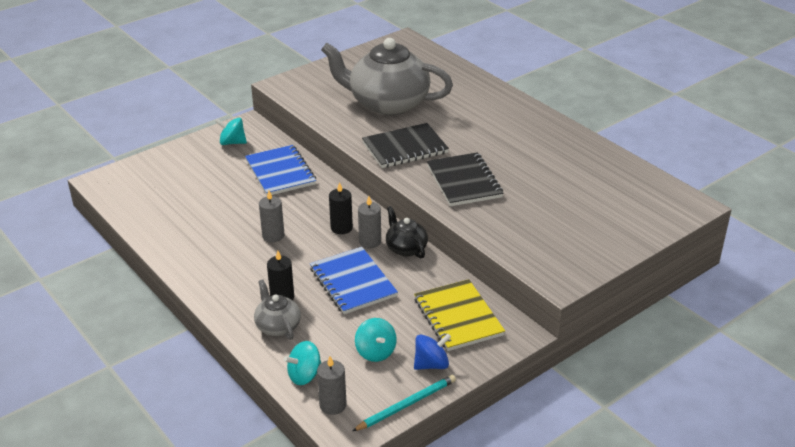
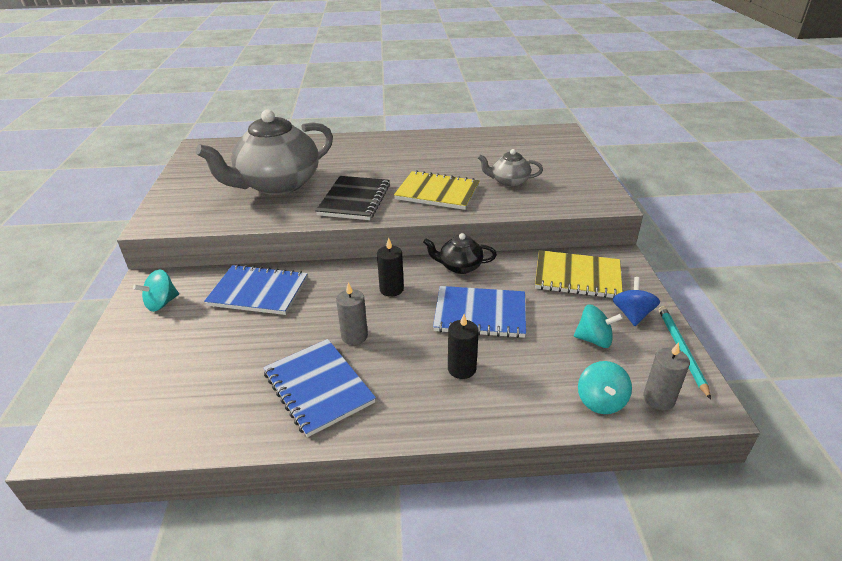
camera: 55 degrees left, 0 degrees up
(212, 245) = (318, 388): none -> blue notebook
(277, 326) = (506, 390): grey teapot -> grey teapot (509, 182)
(370, 241) = (430, 281): grey candle -> none
(464, 181) = (437, 192): black notebook -> yellow notebook

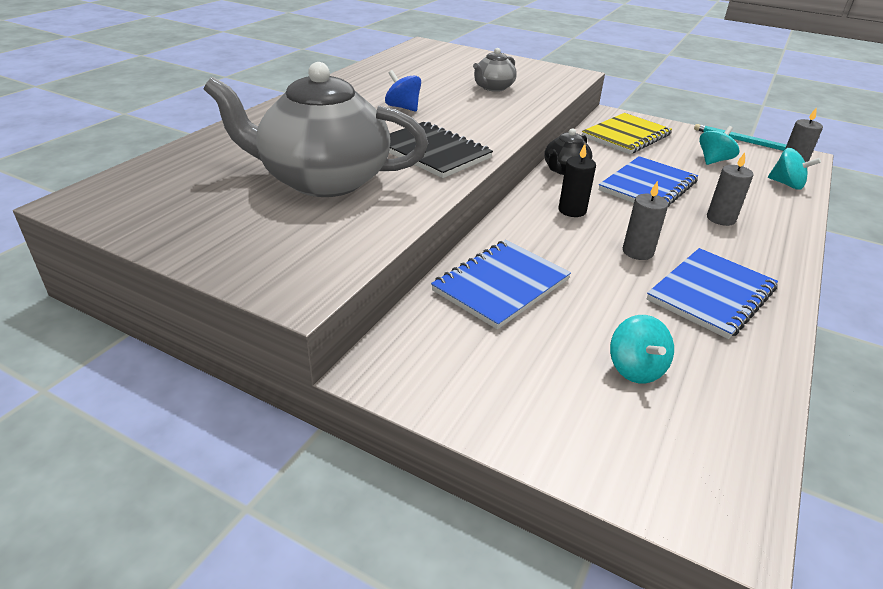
camera: 60 degrees left, 0 degrees up
(161, 303) = (453, 367): turquoise spinning top -> turquoise spinning top (635, 368)
(277, 184) = (323, 180): grey teapot -> grey teapot turned 105 degrees clockwise
(318, 388) = (711, 294): blue notebook -> blue notebook turned 45 degrees counterclockwise
(437, 192) = (473, 116): yellow notebook -> none
(461, 369) = (721, 219): black candle -> grey candle
(632, 314) = (691, 138): blue spinning top -> blue spinning top (403, 107)

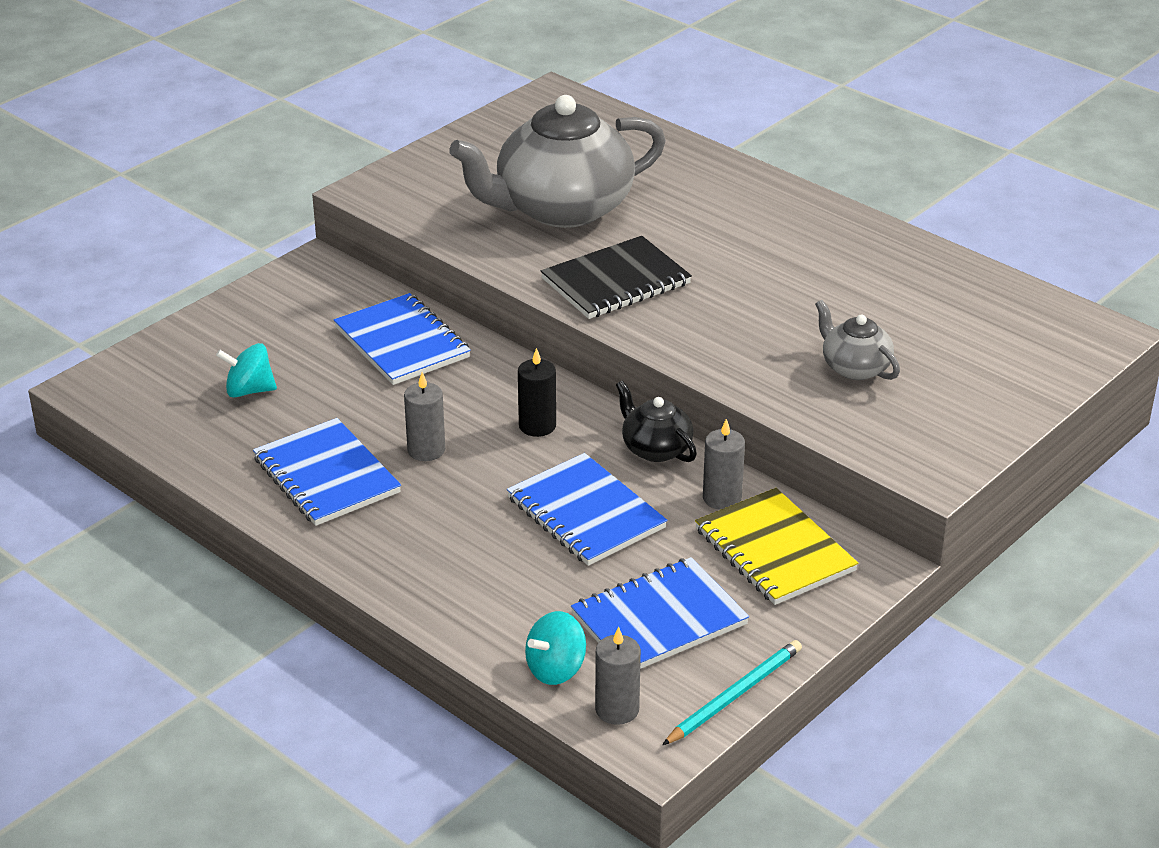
camera: 105 degrees right, 0 degrees up
(323, 180) = (561, 209): grey teapot -> grey teapot turned 135 degrees counterclockwise
(403, 107) = (771, 277): blue spinning top -> none
(713, 160) = (659, 619): turquoise spinning top -> blue notebook
(721, 219) = (476, 549): grey candle -> grey candle (722, 498)

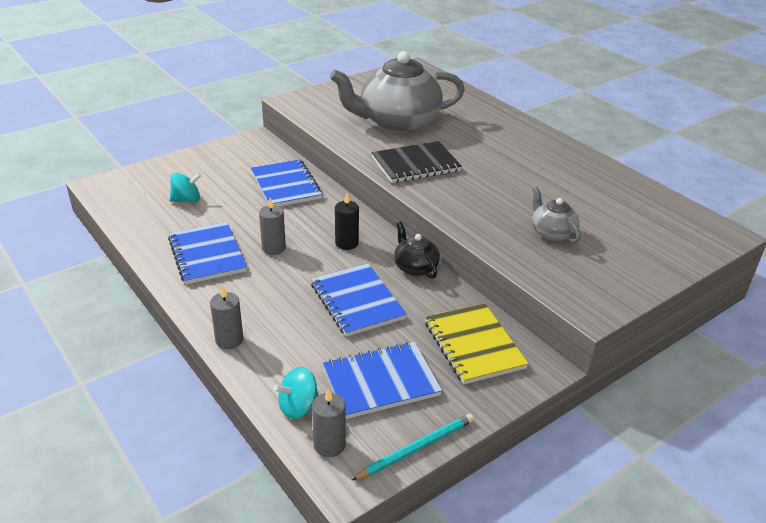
camera: 10 degrees right, 0 degrees up
(249, 390) = (187, 200): turquoise spinning top -> turquoise spinning top turned 150 degrees clockwise
(722, 498) = (448, 305): grey candle -> grey candle (229, 340)

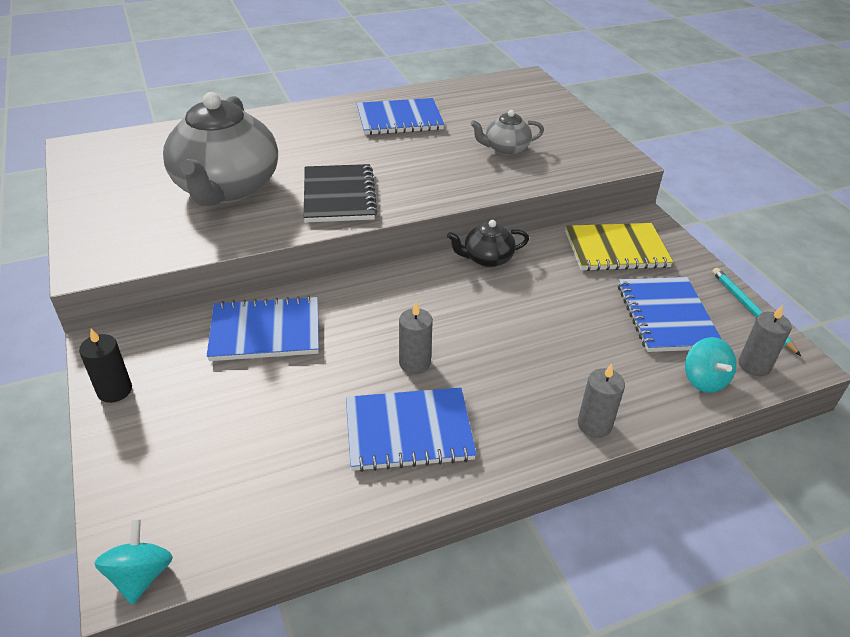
camera: 75 degrees left, 5 degrees up
(187, 200) = (249, 445): turquoise spinning top -> turquoise spinning top (141, 575)
(346, 243) = (425, 299): black candle -> black candle (114, 390)
(357, 301) = (538, 310): blue notebook -> blue notebook (399, 119)

